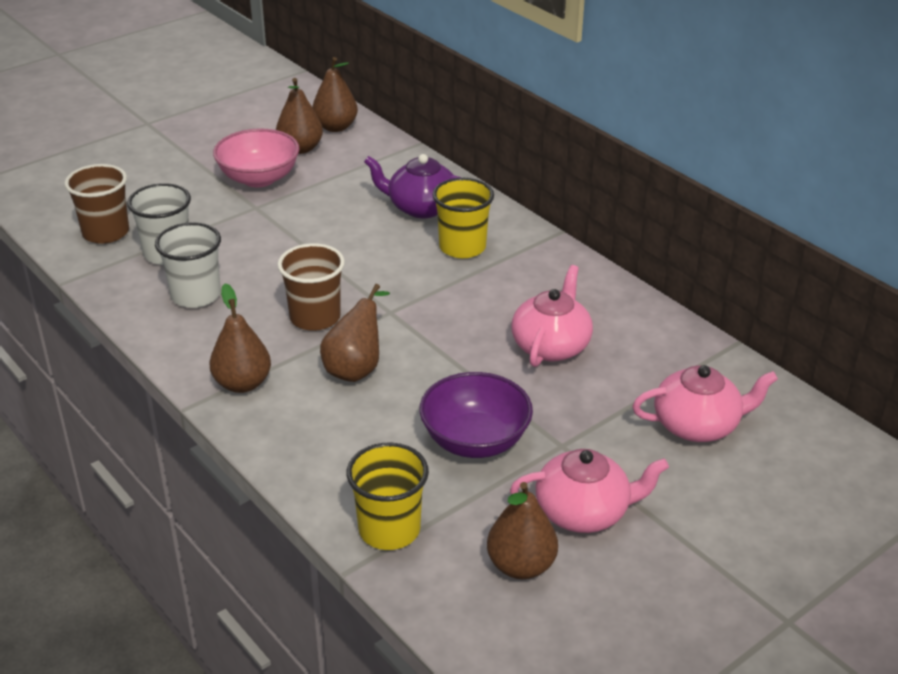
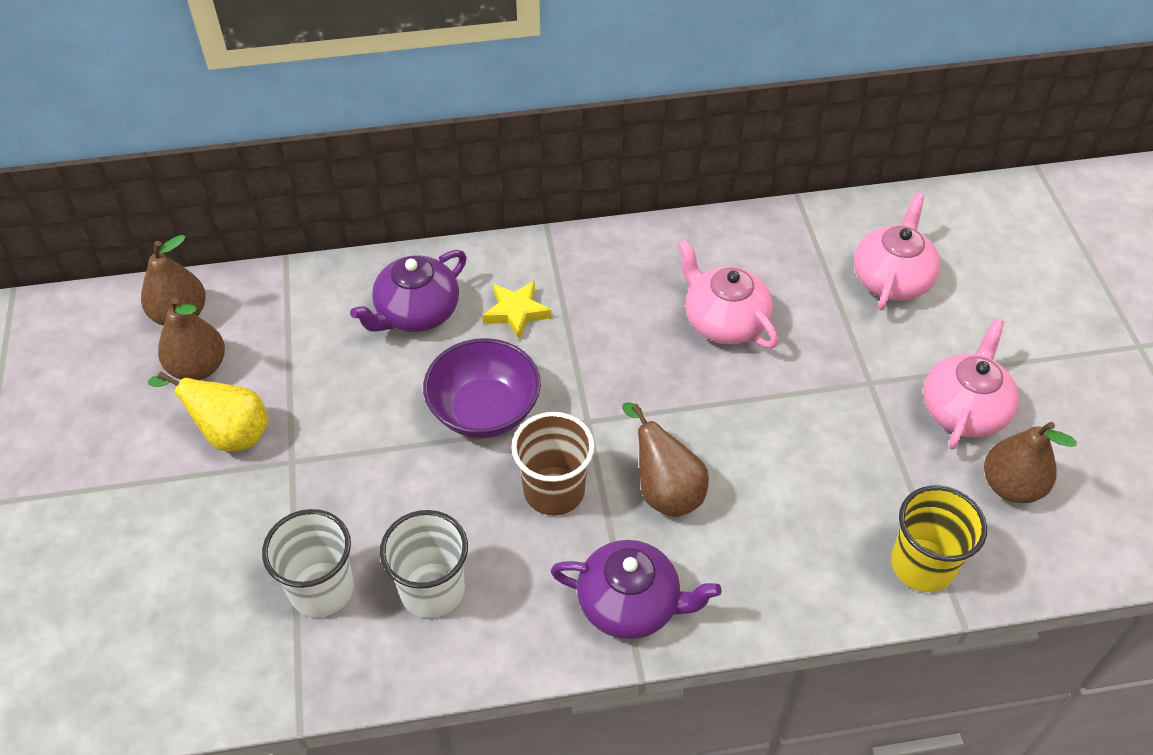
camera: 60 degrees left, 15 degrees up
(106, 233) = (220, 643): brown cup -> none
(242, 384) = (630, 604): brown pear -> purple teapot
(259, 178) = (230, 434): pink bowl -> yellow pear
(462, 247) = (516, 312): yellow cup -> yellow star
(475, 440) = (830, 443): purple bowl -> purple bowl (484, 410)

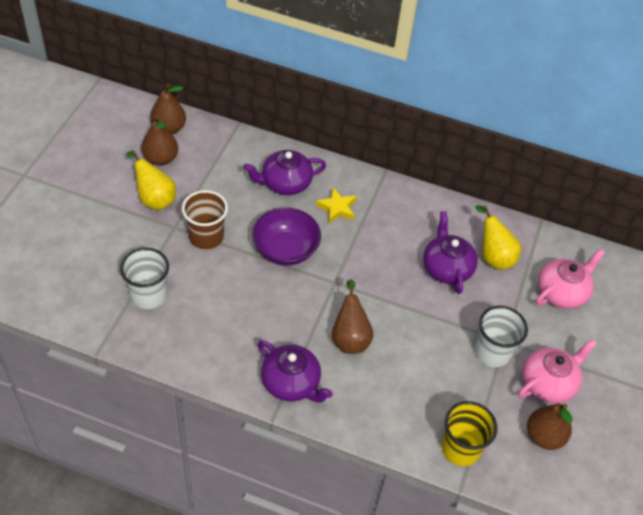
camera: 25 degrees right, 0 degrees up
(432, 590) = (200, 323): white cup -> white cup (492, 352)
(554, 491) = (292, 308): brown cup -> brown cup (206, 237)
(724, 321) = (446, 268): pink teapot -> purple teapot
(773, 274) = (493, 256): none -> yellow pear

